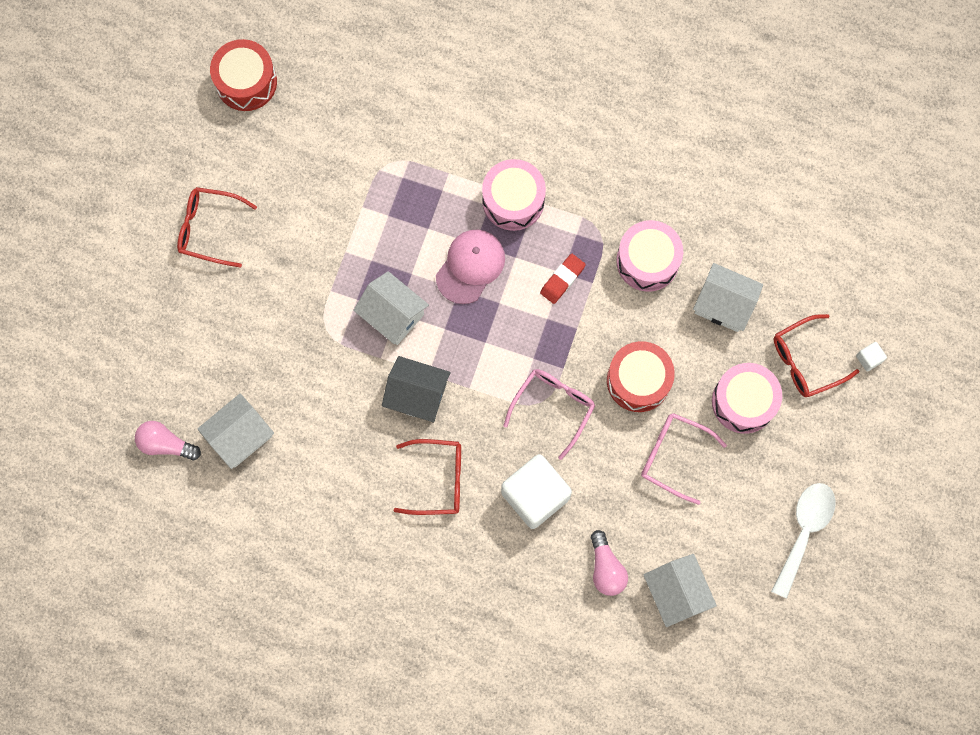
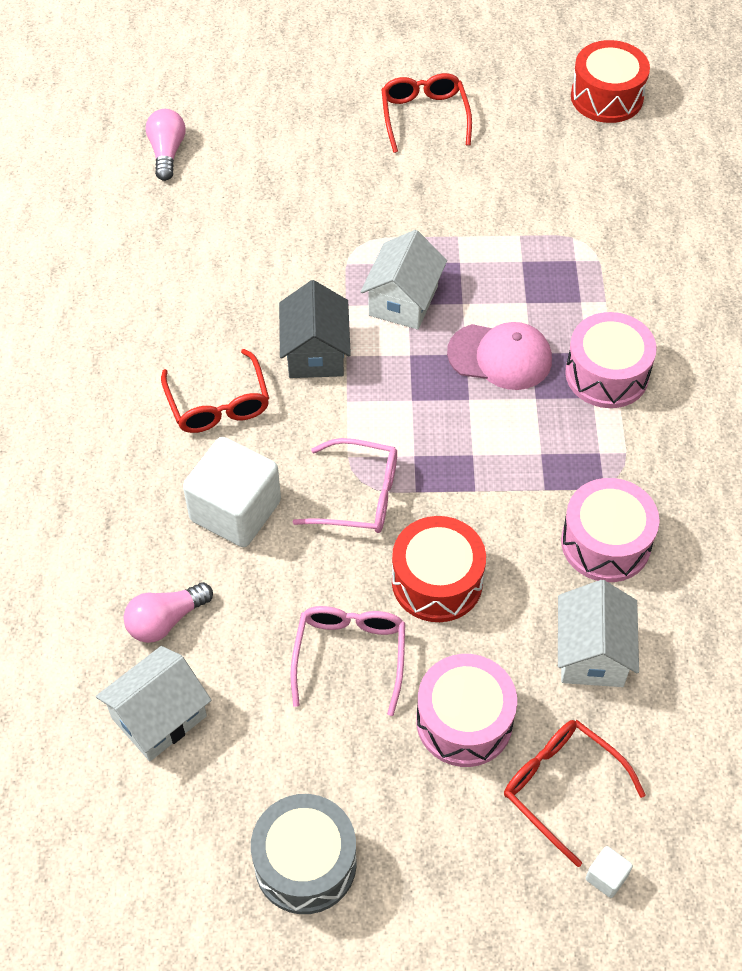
camera: 70 degrees right, 20 degrees down
(240, 436) = (200, 210): white house -> none
(562, 279) = (532, 455): red eraser -> none
(804, 531) = (305, 863): white spoon -> grey drum

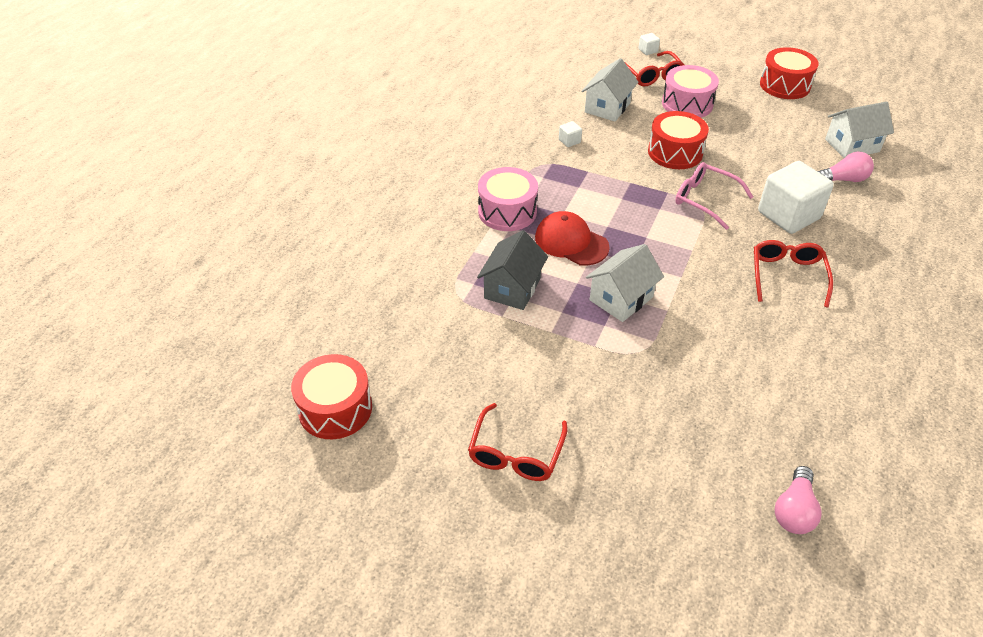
camera: 155 degrees left, 10 degrees down
(305, 863) = (785, 85): grey drum -> red drum
(315, 353) = (704, 285): grey house -> grey house (512, 288)
(350, 656) = (738, 139): pink glasses -> none
(500, 357) = (571, 242): pink cap -> red cap
(605, 543) = (569, 141): pink drum -> white cube

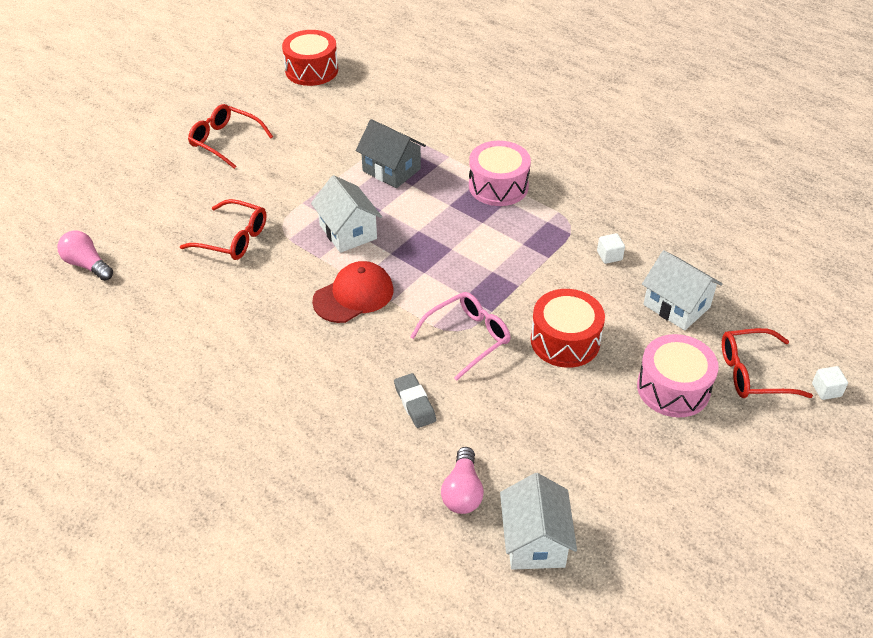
camera: 105 degrees right, 0 degrees up
(571, 242) = (437, 218): red cap -> red cap (353, 295)
(785, 85) = (710, 527): red drum -> none
(787, 276) = (322, 362): red glasses -> red glasses (233, 239)
(788, 215) = (415, 403): white cube -> grey eraser

